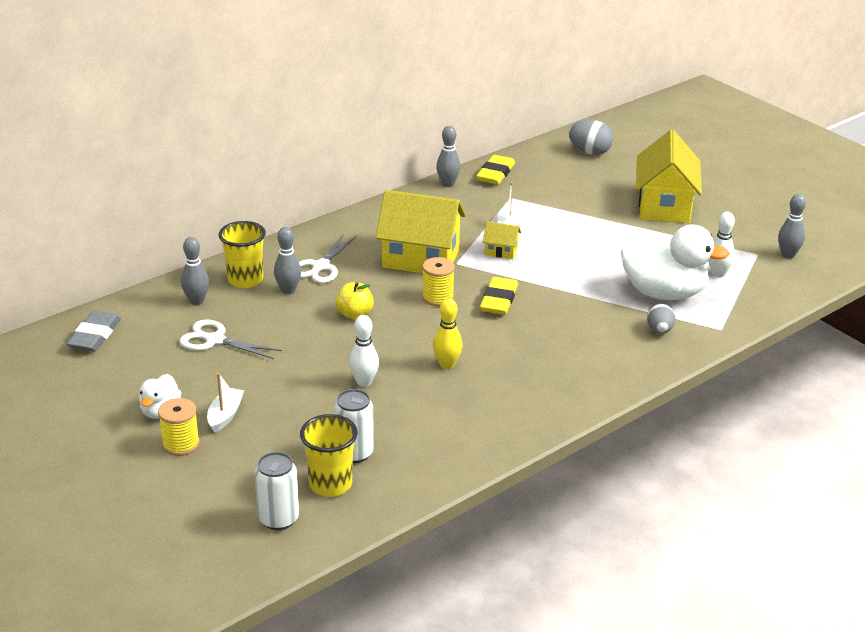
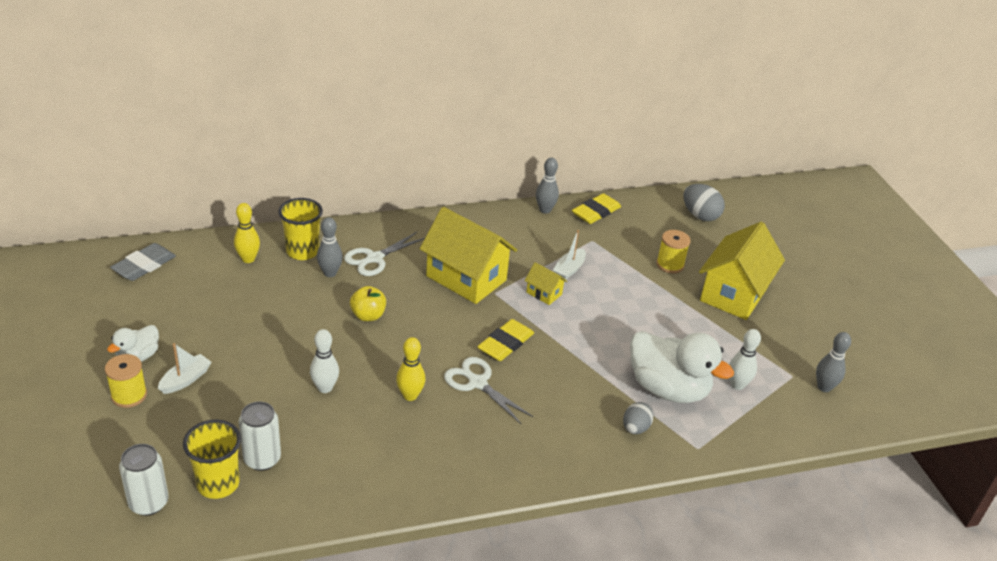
camera: 20 degrees right, 5 degrees up
(197, 301) = (248, 259): grey bowling pin -> yellow bowling pin
(215, 340) = (234, 302): white scissors -> white scissors (477, 383)
(438, 297) = (452, 323): yellow spool -> yellow spool (670, 265)

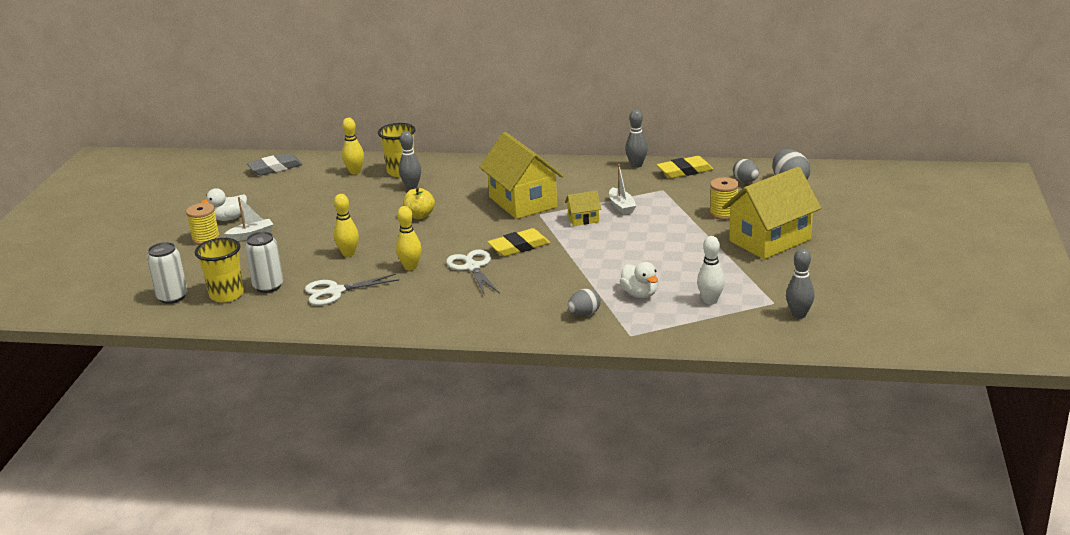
camera: 30 degrees right, 10 degrees down
(325, 388) = (348, 253): white bowling pin -> yellow bowling pin
(374, 258) = (455, 182): white scissors -> white scissors (335, 291)
(544, 293) = (583, 219): yellow house -> yellow house turned 75 degrees counterclockwise
(569, 269) = (621, 206): white boat -> white boat turned 75 degrees counterclockwise
(660, 218) = (745, 181): none -> grey egg
(668, 389) = (639, 294): white duck -> white duck, size x0.51

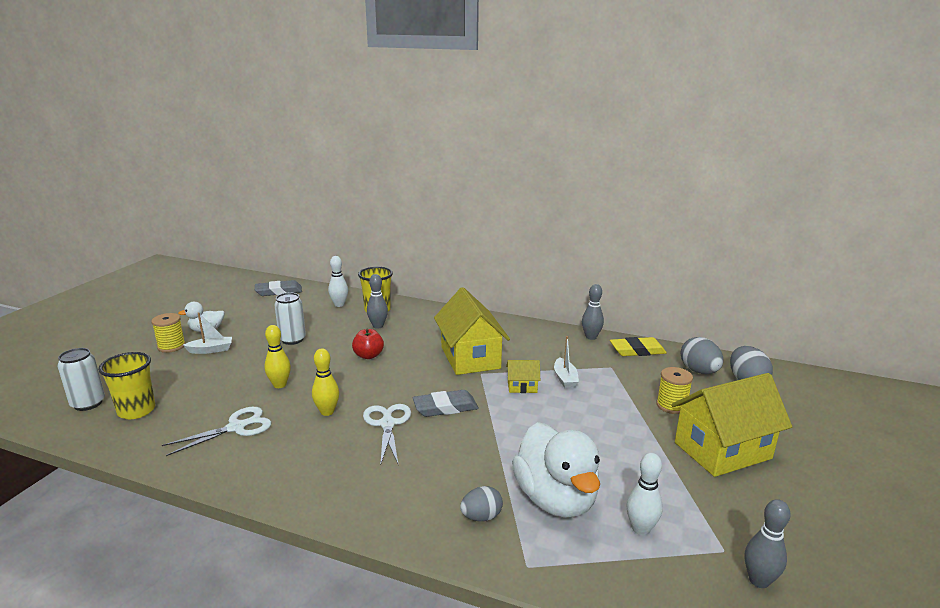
camera: 10 degrees right, 5 degrees down
(268, 286) = (181, 408): white can -> white can (292, 340)
(335, 291) = (237, 427): white scissors -> white scissors turned 150 degrees clockwise
(355, 172) = (339, 305): yellow bowling pin -> white bowling pin
(419, 216) = (368, 356): yellow apple -> red apple
(519, 247) = (445, 407): yellow eraser -> grey eraser
(639, 294) = (555, 499): white duck -> white duck, size x1.94
(745, 181) = (699, 371): grey egg -> grey egg, size x1.51

